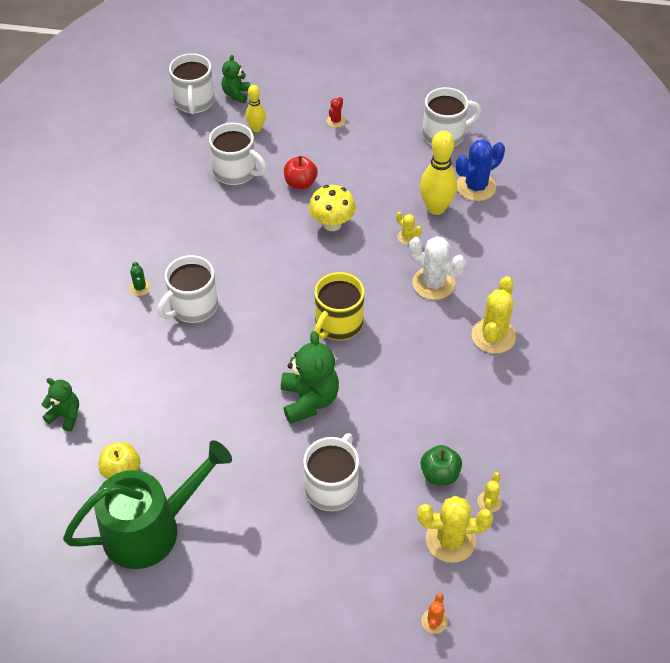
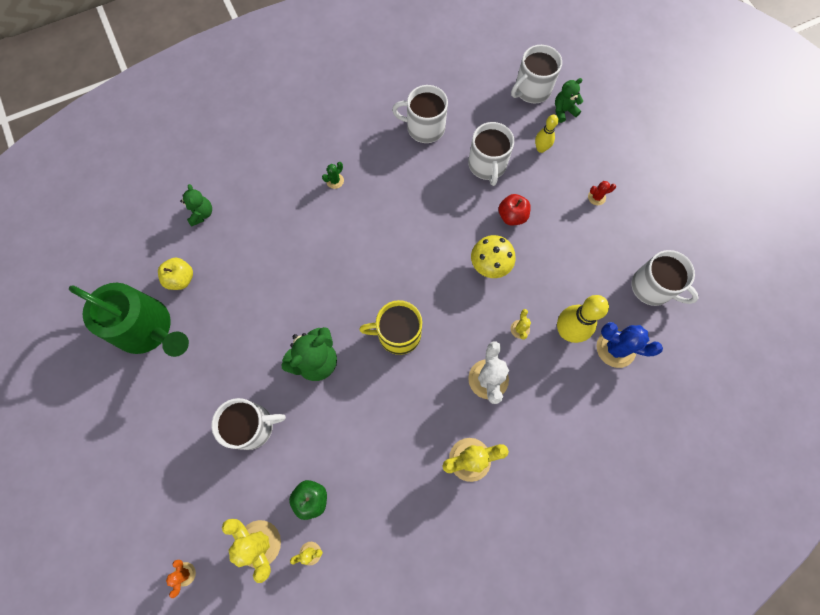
camera: 55 degrees right, 20 degrees up
(193, 306) = (343, 225): white mug -> white mug (424, 127)
(434, 621) = (184, 574): orange cactus -> orange cactus turned 75 degrees counterclockwise

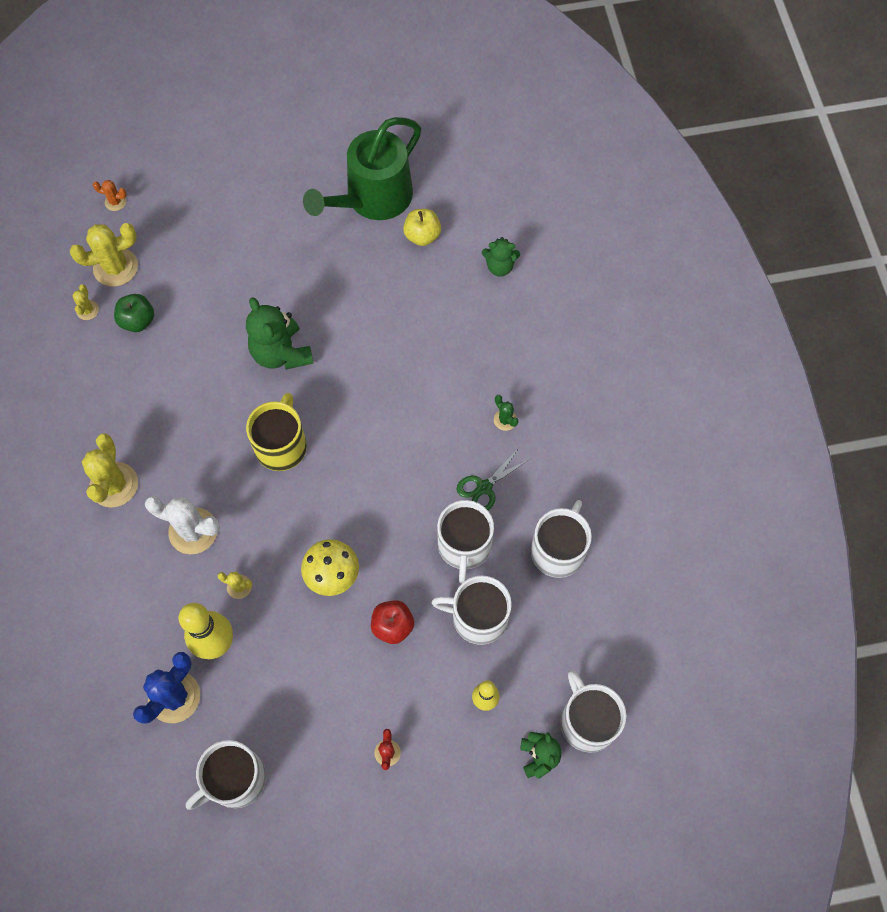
camera: 105 degrees right, 5 degrees down
(252, 426) = (232, 280): white mug -> white mug (464, 546)
(392, 182) = (484, 487): none -> green scissors

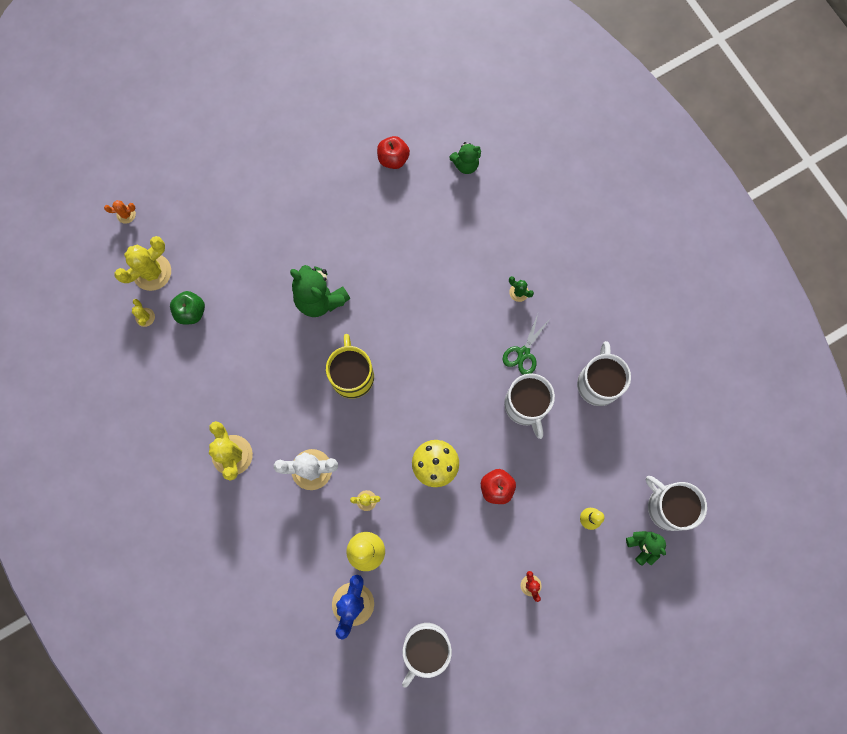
camera: 20 degrees left, 10 degrees up
(373, 198) = (340, 139): green watering can -> none
(422, 236) = (393, 159): yellow apple -> red apple
(478, 617) = (558, 457): white mug -> none

